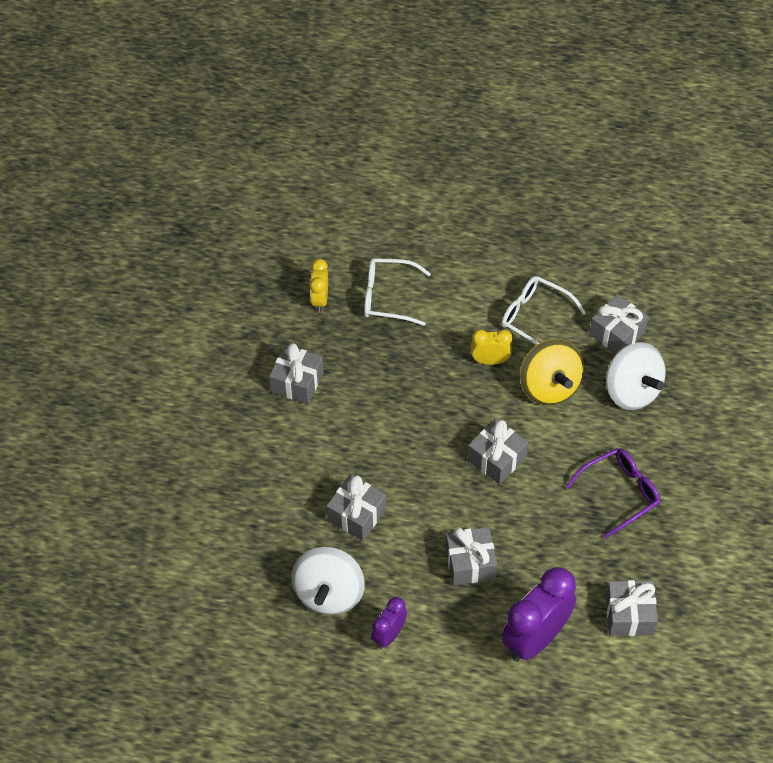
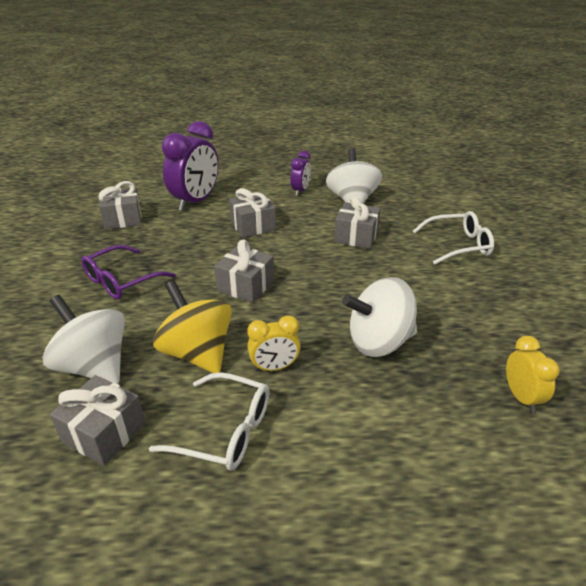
camera: 165 degrees right, 20 degrees down
(297, 382) = (476, 311): grey gift -> none
(388, 297) = (437, 418): white glasses -> white glasses (458, 245)
(398, 367) = (379, 342): none -> white spinning top

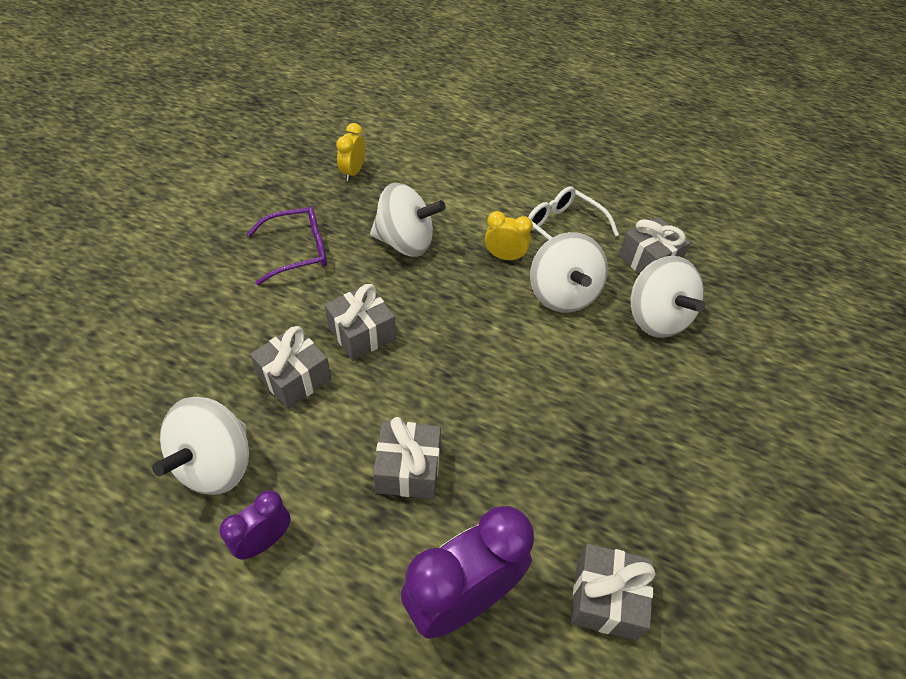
camera: 155 degrees left, 15 degrees up
(121, 281) = (622, 427): purple glasses -> purple glasses (298, 251)
(197, 353) = (562, 294): yellow spinning top -> white spinning top
(245, 286) = (481, 354): grey gift -> grey gift (362, 333)
(458, 245) = (201, 309): white glasses -> none

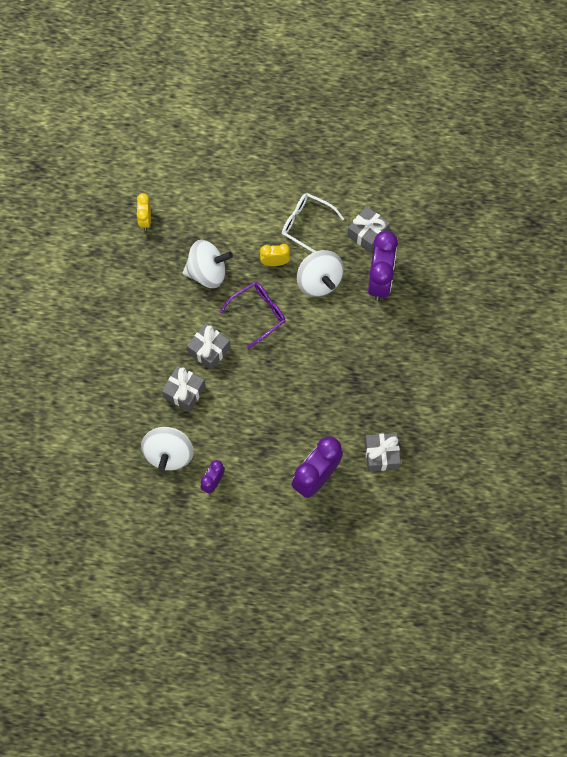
camera: 15 degrees left, 20 degrees up
(298, 251) = (142, 302): purple glasses -> purple glasses (258, 314)
(408, 469) = (267, 423): grey gift -> none
(656, 318) = (379, 280): white spinning top -> purple clock

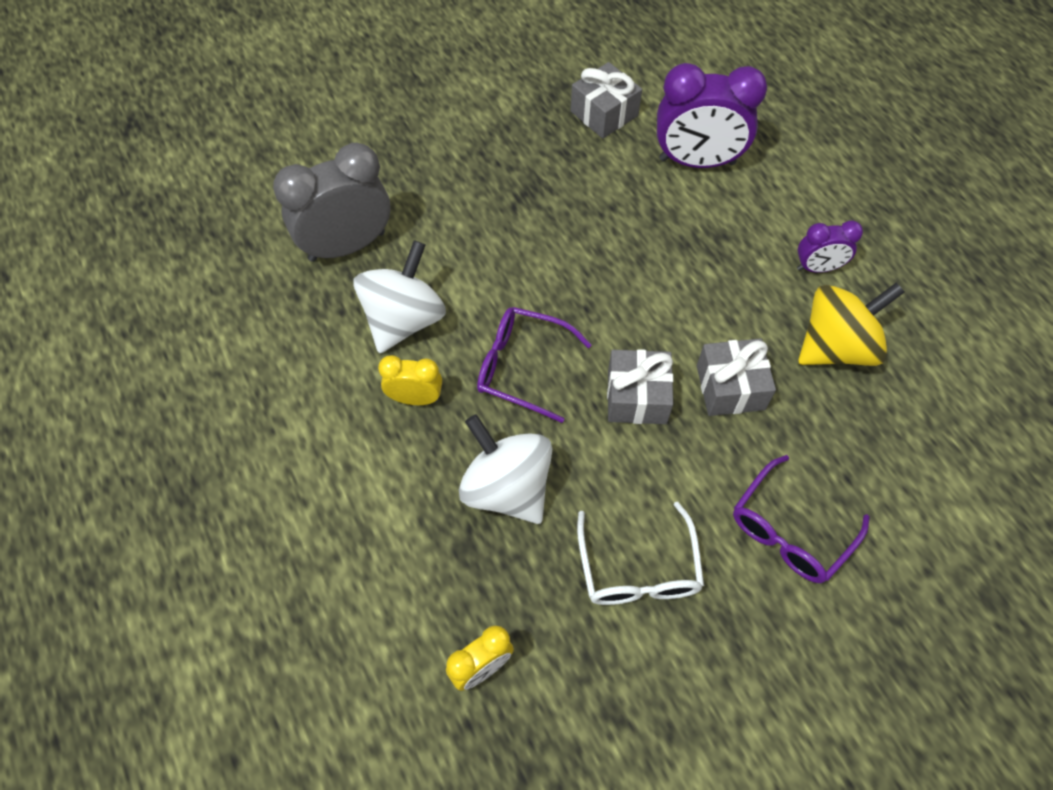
camera: 125 degrees left, 10 degrees down
(108, 364) = (790, 531): none -> purple glasses
(169, 453) = (836, 346): white spinning top -> yellow spinning top
(275, 262) = (415, 398): yellow clock -> yellow clock turned 135 degrees clockwise
(306, 224) = (314, 394): white glasses -> white glasses (638, 569)
(367, 234) = (276, 302): grey gift -> none
(379, 280) = (347, 246): purple clock -> grey clock

